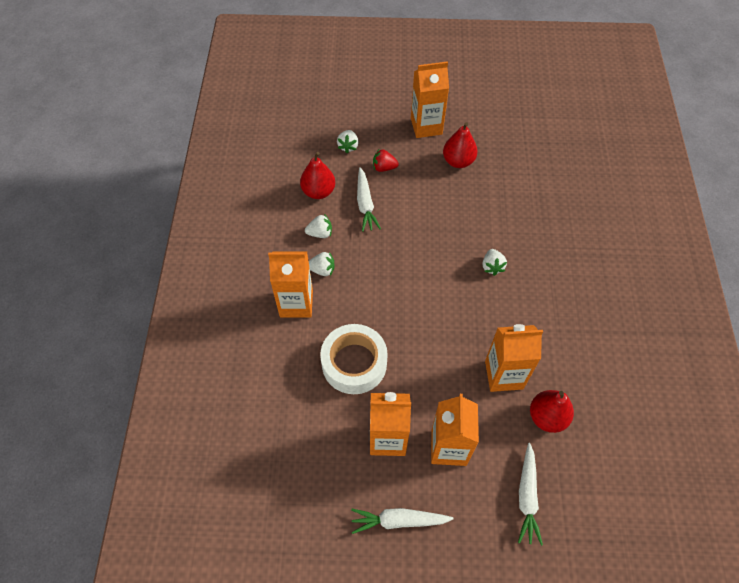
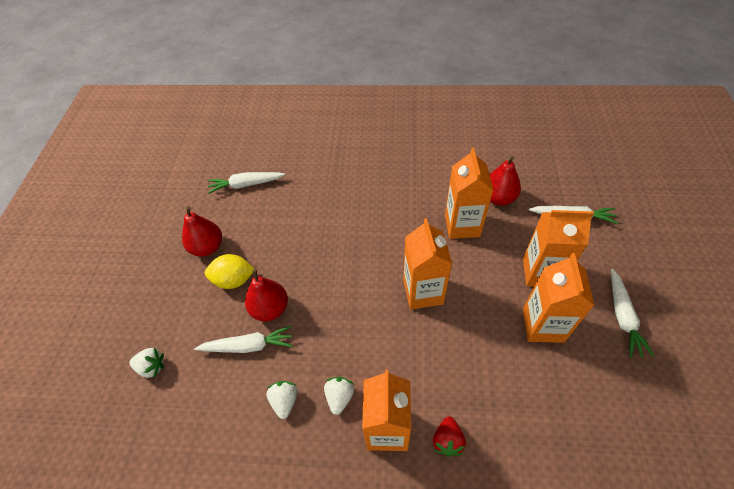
camera: 85 degrees left, 5 degrees down
(318, 192) = (218, 405): red pear -> red pear (270, 309)
(354, 363) = (463, 358): white tape -> none
(384, 168) = (197, 324): red strawberry -> red strawberry (447, 440)
(425, 185) = (234, 280): none -> yellow lemon
(426, 126) = (147, 276): orange carton -> orange carton (423, 292)
(492, 266) = (345, 226): white strawberry -> none
(534, 179) = (245, 185): none -> white carrot

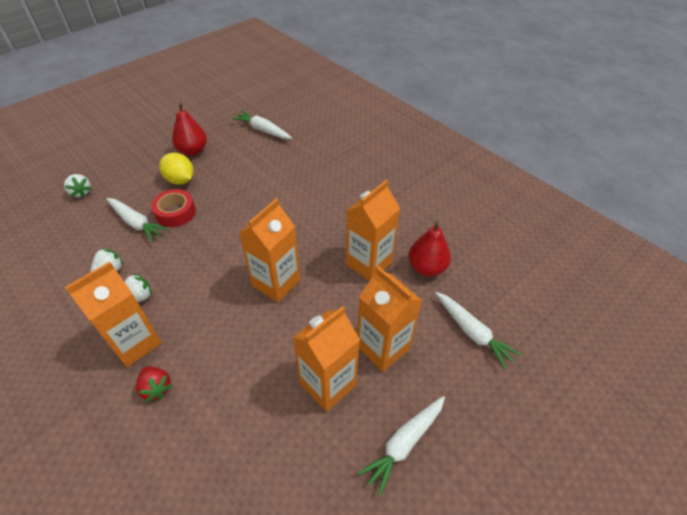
camera: 40 degrees right, 5 degrees down
(270, 309) = (175, 212): red pear -> red tape
(447, 440) = (156, 387): red strawberry -> red strawberry turned 90 degrees counterclockwise

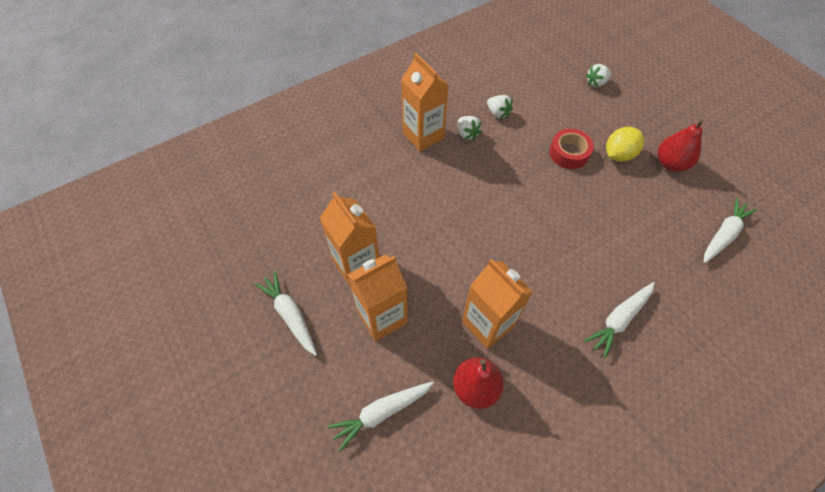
camera: 100 degrees right, 10 degrees up
(136, 223) = (554, 125): white carrot -> white carrot (619, 320)
(156, 387) = (381, 151): red strawberry -> none
(276, 283) = (471, 234): orange carton -> none

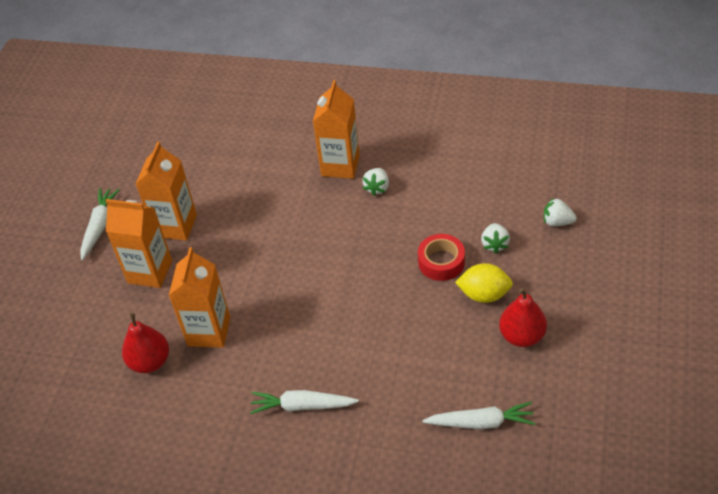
camera: 50 degrees right, 10 degrees down
(381, 413) = (79, 327): white carrot -> none
(498, 113) = (426, 188): white strawberry -> white strawberry (495, 244)

